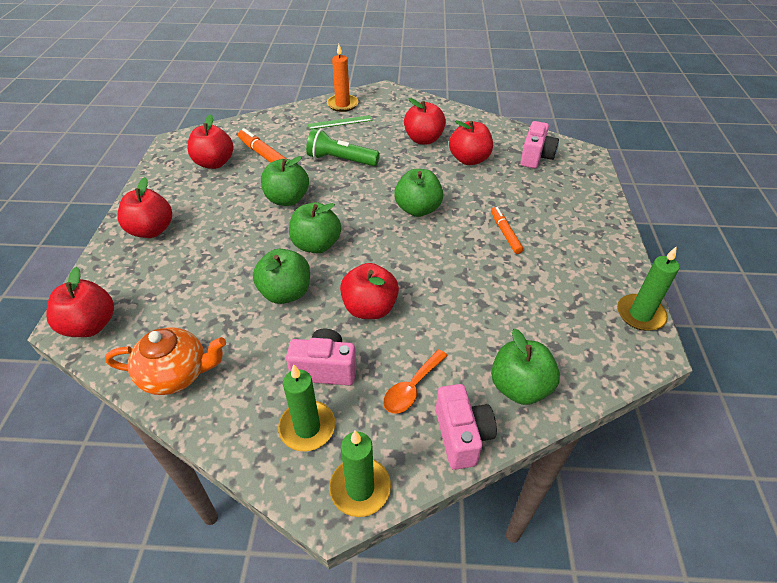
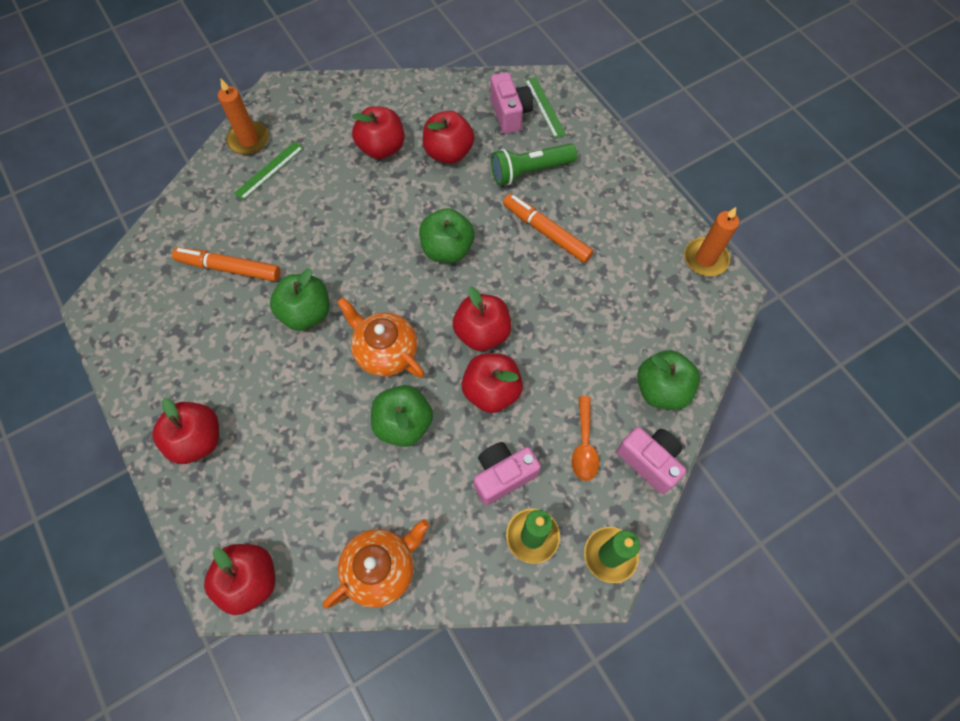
camera: 35 degrees left, 20 degrees up
(214, 163) = (178, 311): red apple -> red apple (482, 333)
(316, 245) = (385, 352): green apple -> orange teapot
(341, 160) = (317, 226): green flashlight -> green flashlight (530, 171)
(505, 233) = (546, 232): orange marker -> orange marker, size x1.52
(567, 164) = (544, 107): none -> green ruler
(640, 314) = (705, 258): green candle -> orange candle

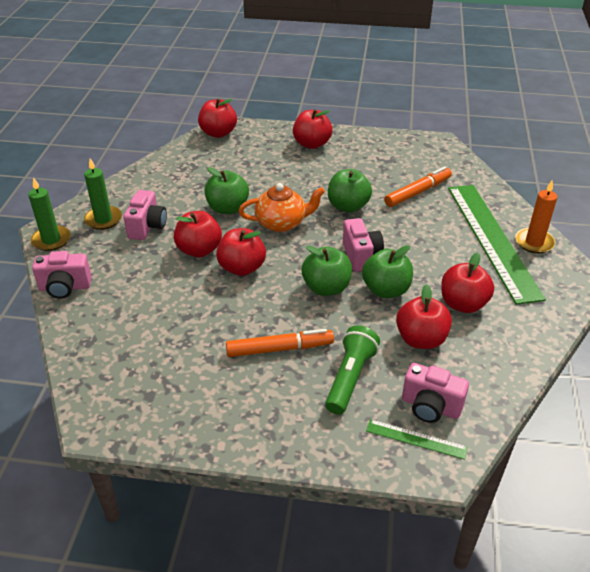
camera: 130 degrees right, 25 degrees down
(269, 170) = (492, 240): green ruler -> green ruler, size x2.46
(379, 251) = (361, 256): none -> pink camera
(381, 568) = (166, 168): orange teapot -> none
(584, 445) = (114, 267): orange spoon -> none
(661, 389) = (91, 325): green apple -> green apple (386, 290)
(705, 258) = (137, 432): orange candle -> none

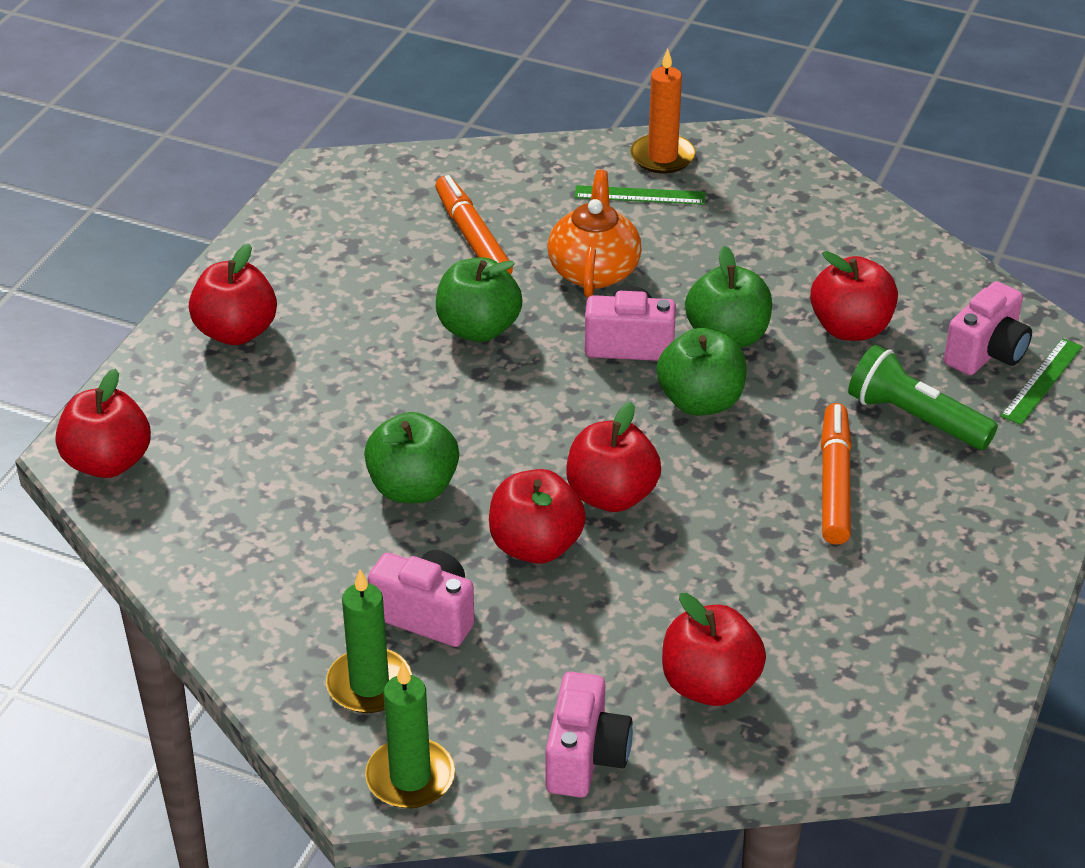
camera: 75 degrees left, 0 degrees up
(281, 223) = (494, 422): orange teapot -> orange teapot (594, 270)
(463, 304) = (784, 267): red apple -> red apple (709, 685)
(492, 240) = (640, 195): green ruler -> green ruler, size x0.41

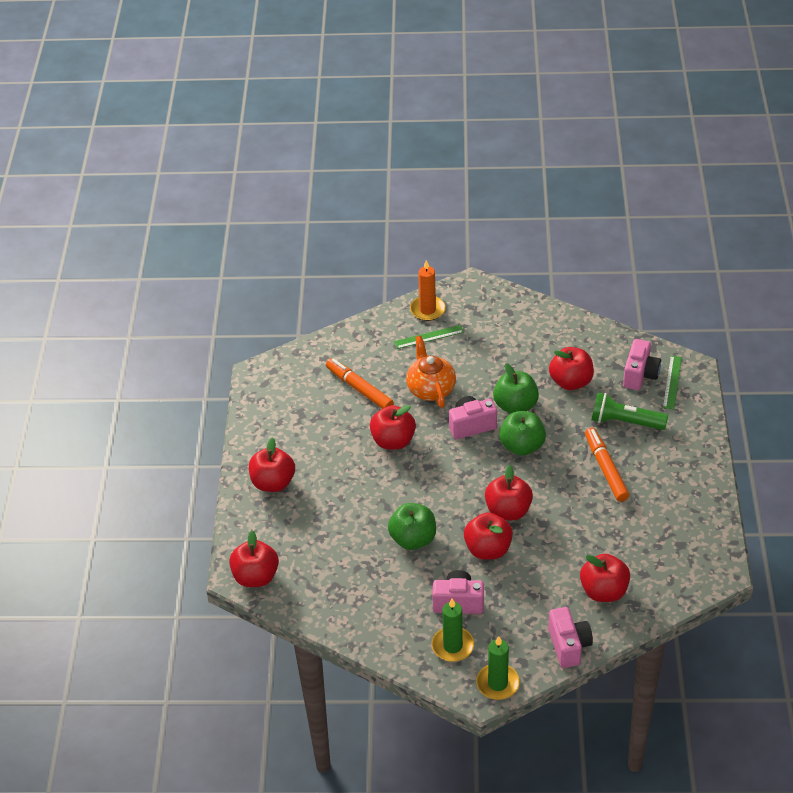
camera: 20 degrees left, 5 degrees up
(478, 329) = (393, 441): green apple -> red apple

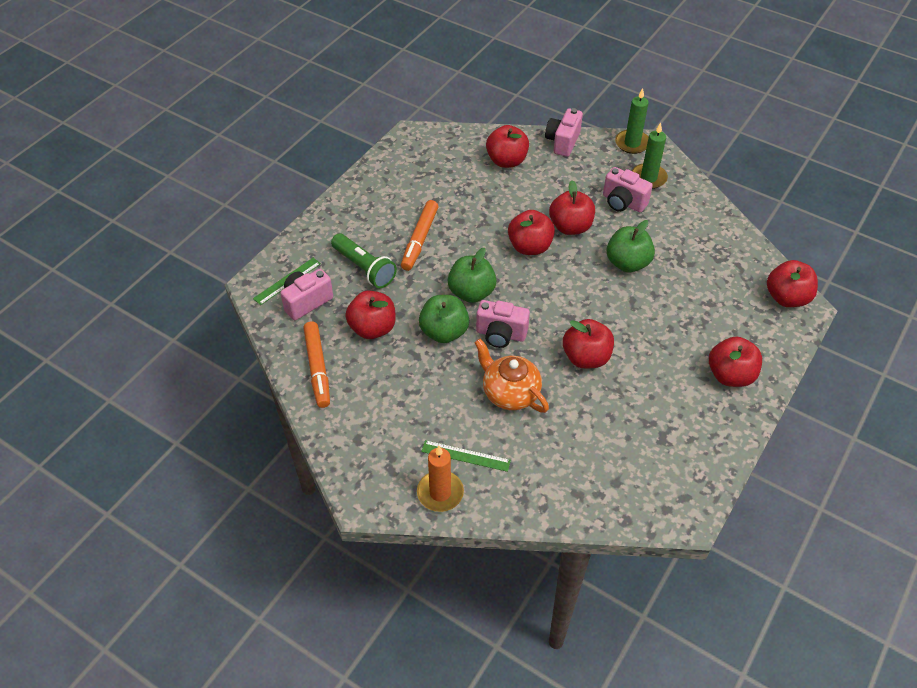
camera: 150 degrees left, 5 degrees up
(359, 389) = (583, 432): orange marker -> orange marker (317, 368)
(430, 389) = (510, 393): orange teapot -> orange teapot turned 120 degrees clockwise

